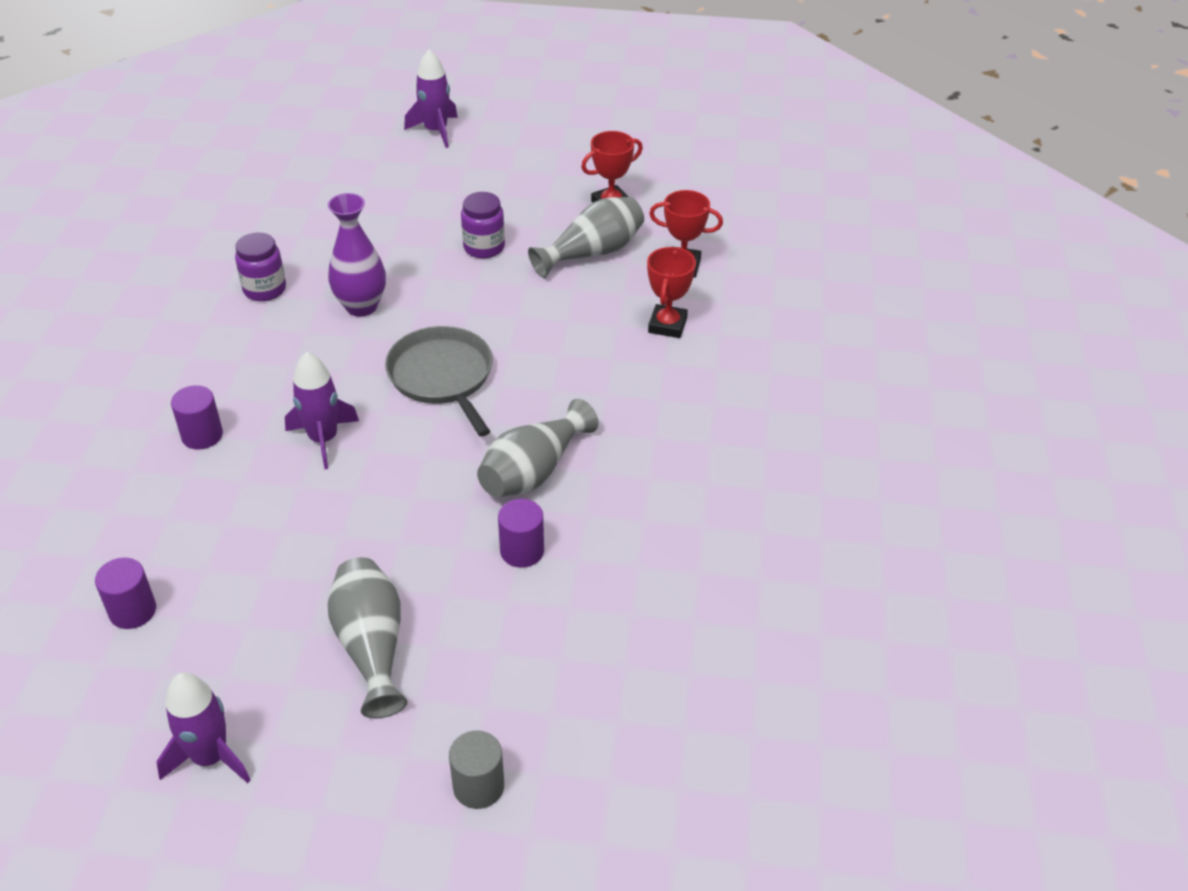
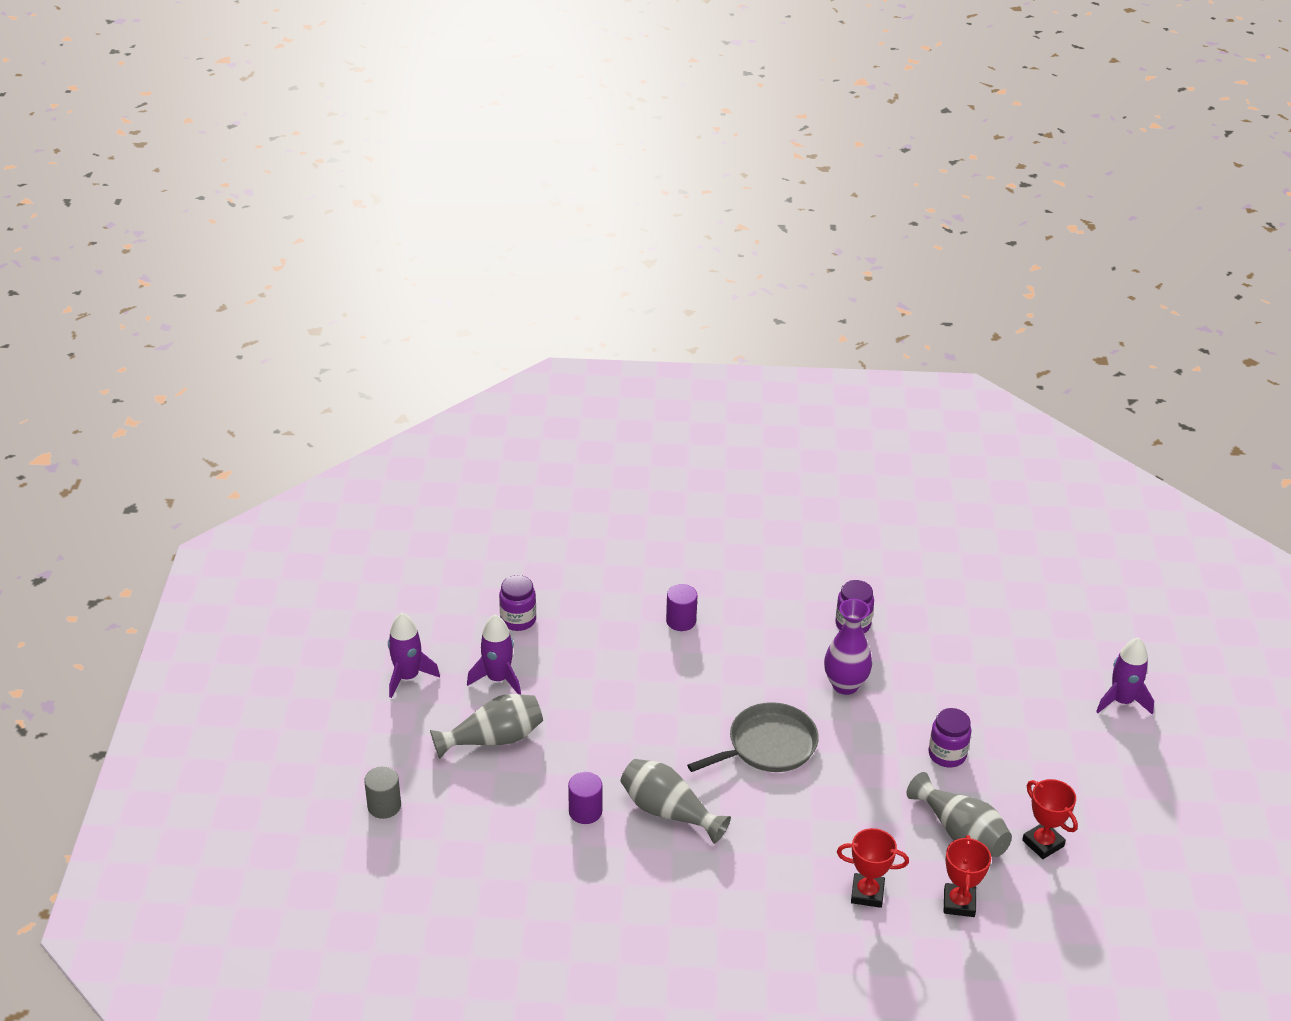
camera: 85 degrees right, 5 degrees down
(133, 611) = (518, 620): purple cylinder -> purple jar
(323, 439) = (686, 686): purple rocket -> purple rocket (498, 679)

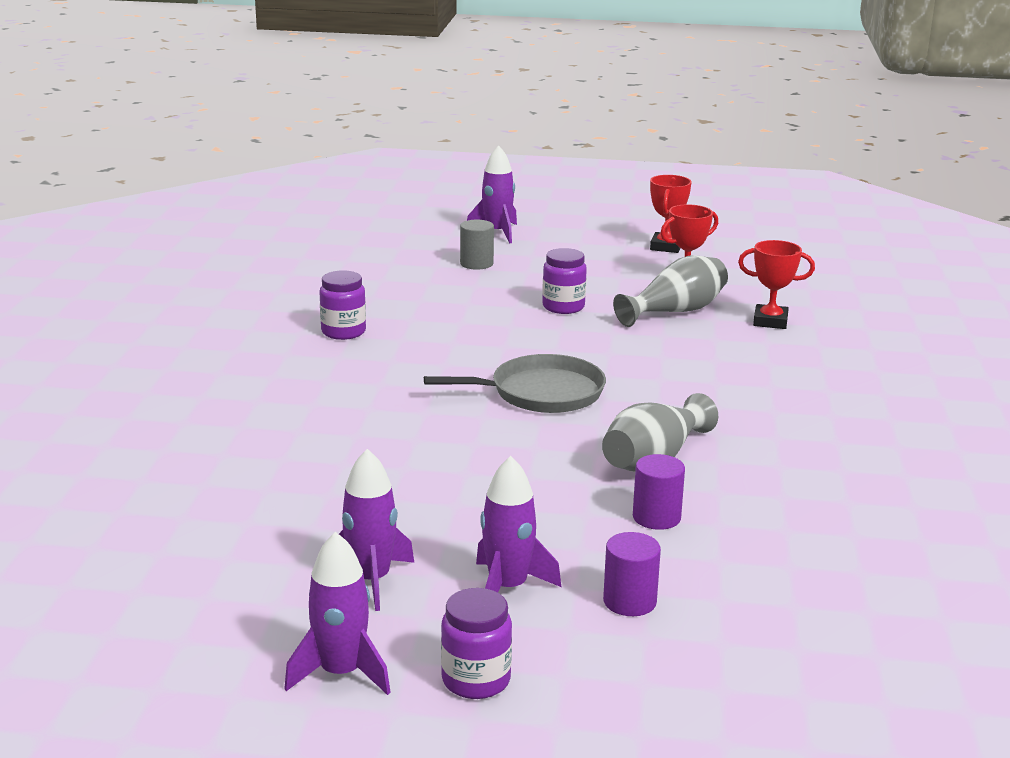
camera: 85 degrees left, 15 degrees down
(384, 806) = (654, 700): grey cylinder -> grey cylinder (476, 264)
(494, 739) = (507, 588): grey vase -> purple rocket
(518, 620) = (237, 558): purple jar -> purple jar (476, 680)
(681, 621) = (294, 430): purple cylinder -> purple cylinder (629, 601)
(768, 745) = (541, 393): grey pan -> grey pan turned 105 degrees clockwise
(845, 685) = (446, 344): purple vase -> none
(867, 893) = (766, 360): red trophy -> red trophy (666, 247)

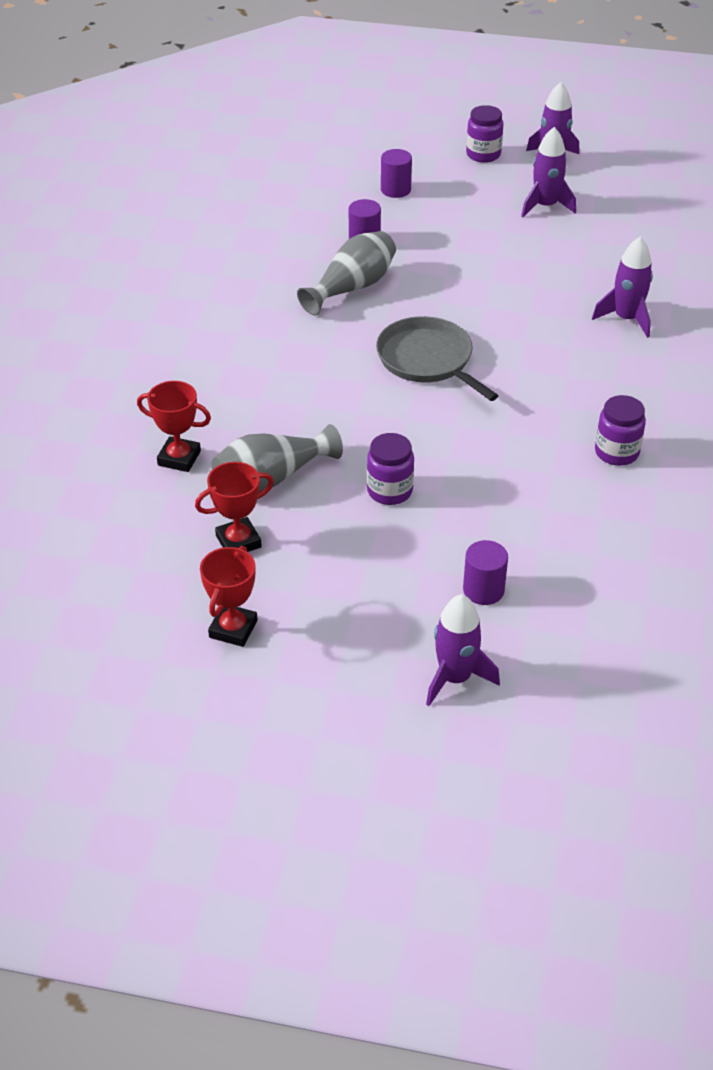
camera: 175 degrees left, 20 degrees up
(476, 264) = (483, 590): grey cylinder -> purple cylinder
(507, 588) = (465, 199): purple rocket -> purple rocket (626, 319)
(541, 393) = (428, 360): grey pan -> grey pan turned 60 degrees clockwise

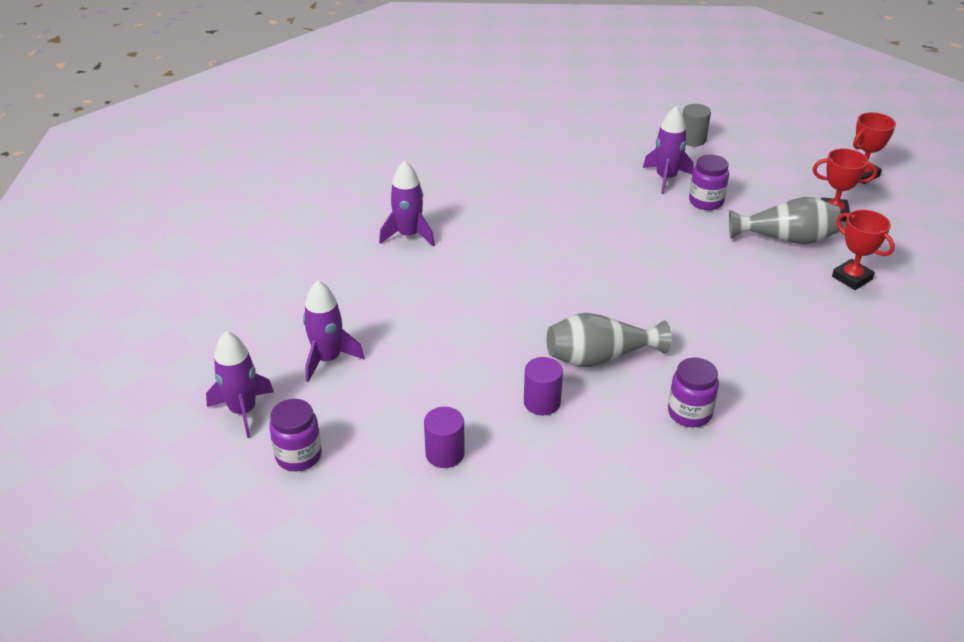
camera: 145 degrees left, 5 degrees down
(428, 360) = (596, 269): grey pan -> none
(455, 678) = (743, 116): purple rocket -> purple rocket (666, 178)
(483, 590) = (692, 139): purple cylinder -> grey cylinder
(616, 452) = (533, 166): purple jar -> purple jar (689, 413)

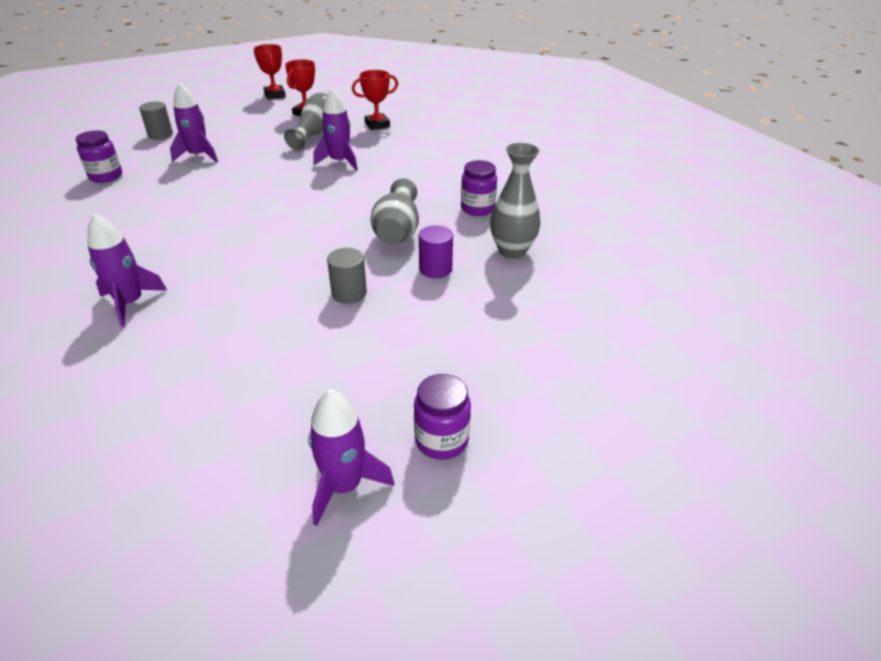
camera: 75 degrees left, 0 degrees up
(328, 359) = (296, 396): purple rocket -> purple rocket (339, 162)
(445, 454) = (476, 333): purple cylinder -> none
(473, 351) = (349, 293): none -> grey cylinder
(609, 459) = (512, 251): none -> grey vase
(706, 201) = (246, 148): purple jar -> purple jar (106, 176)

